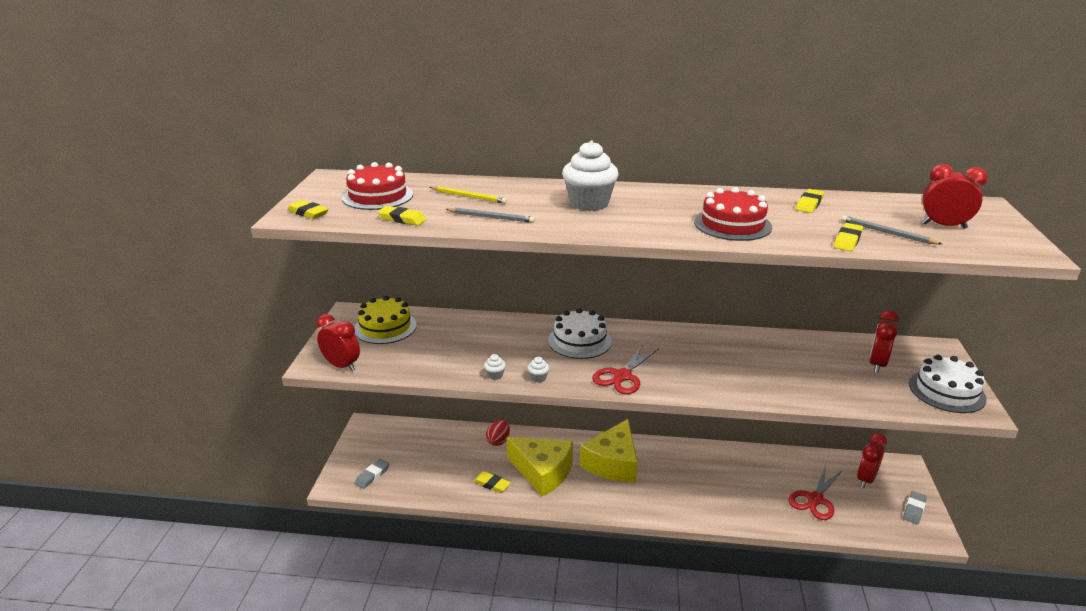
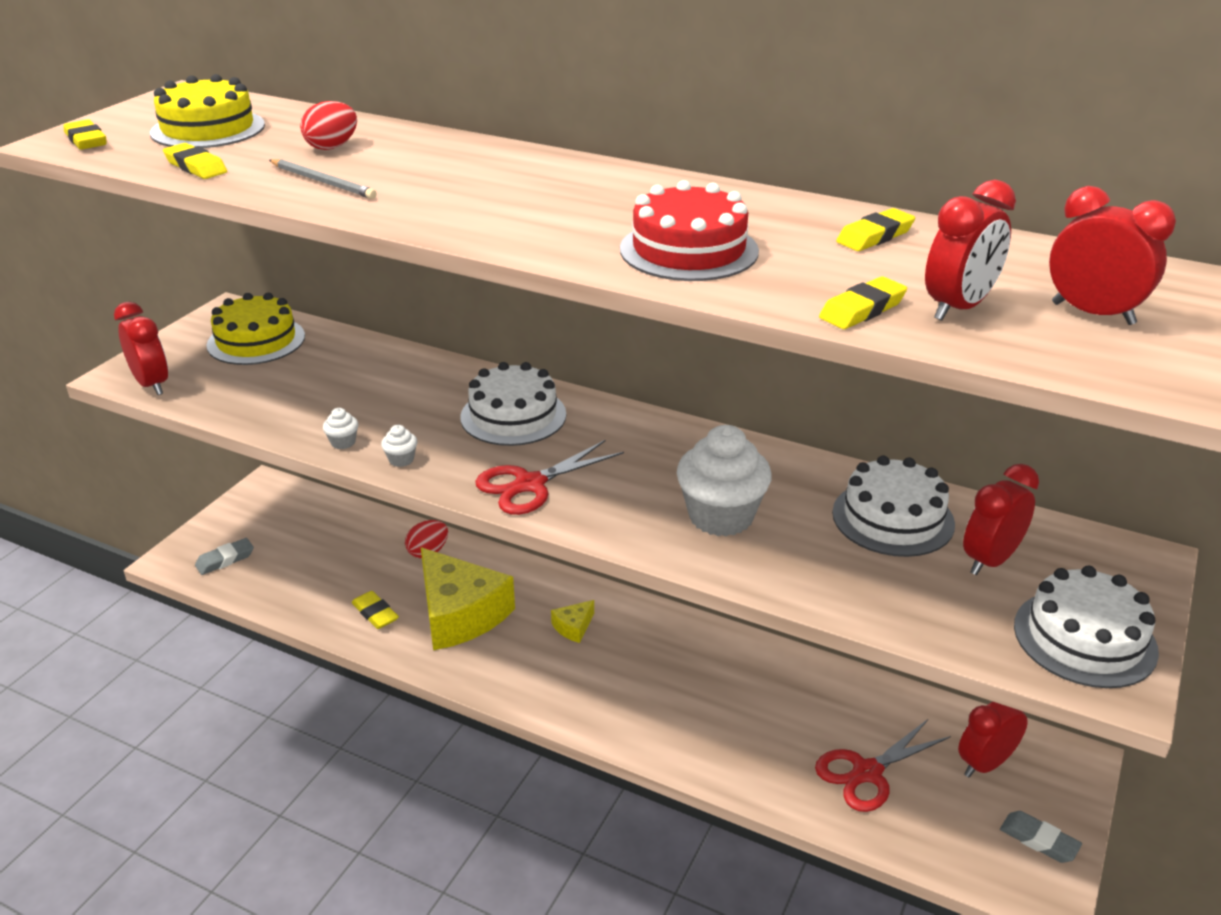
camera: 20 degrees right, 5 degrees up
(377, 196) = (208, 129): red cake -> yellow cake
(469, 197) = (332, 147): yellow pencil -> red egg
(589, 203) = (498, 182): white cupcake -> white cupcake (721, 516)
(613, 463) = (573, 627): yellow cheese -> yellow cheese, size x0.42
(817, 354) = (893, 518): none -> white cake
(887, 233) = (958, 308): grey pencil -> red clock
(914, 510) = (1039, 840): grey eraser -> grey eraser turned 75 degrees clockwise

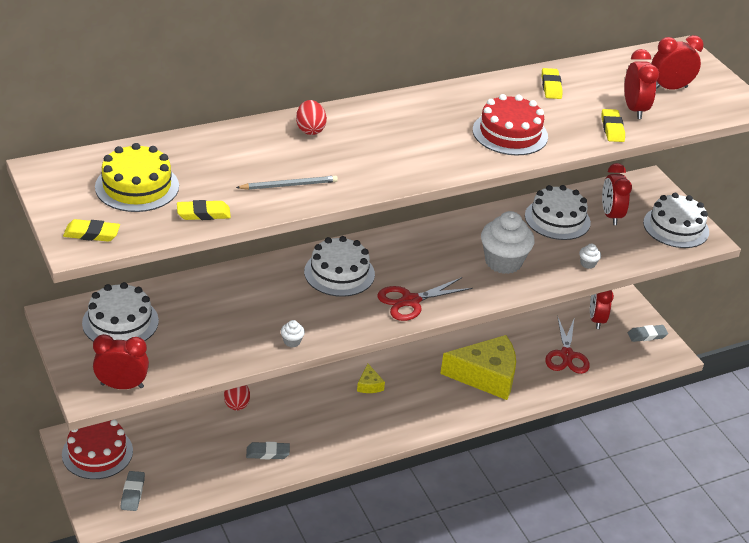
camera: 55 degrees left, 5 degrees up
(256, 341) = (120, 322): yellow cake -> white cake
(262, 510) = (97, 452): none -> red cake
(332, 147) = (235, 161): red egg -> red egg (310, 130)
(375, 613) = (267, 453): yellow eraser -> grey eraser
(401, 460) = (335, 330): white cupcake -> white cupcake (588, 264)
(459, 614) = (308, 420): yellow cheese -> yellow cheese (486, 376)
(530, 484) = (410, 301): red scissors -> red scissors turned 60 degrees clockwise

